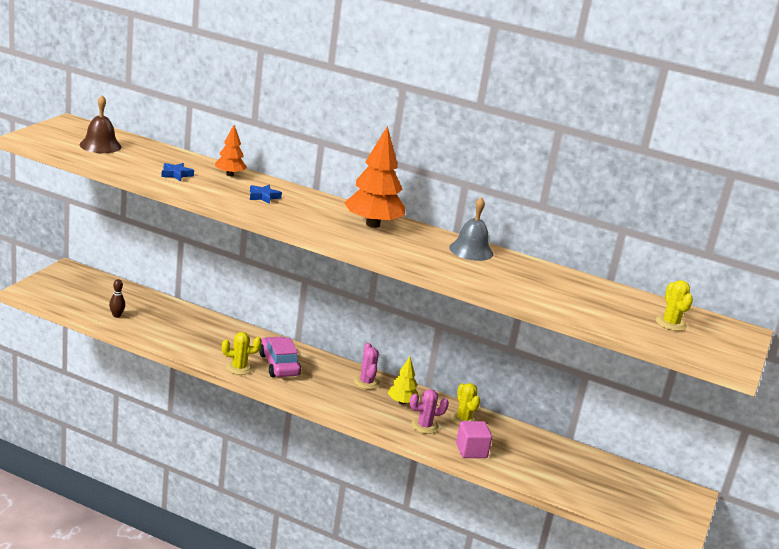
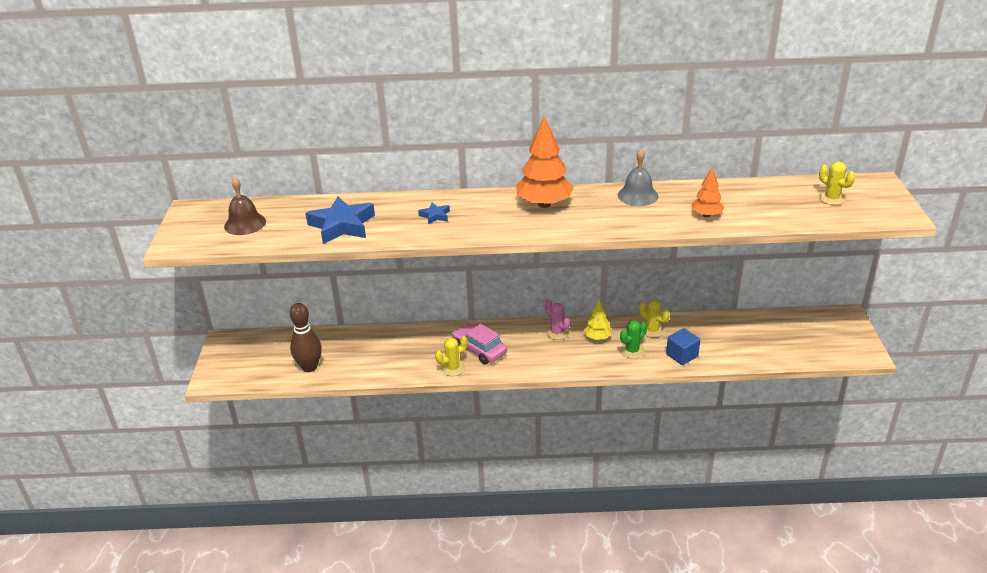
camera: 20 degrees left, 10 degrees up
(116, 315) = (309, 367): brown bowling pin -> brown bowling pin, size x2.00
(176, 174) = (342, 225): blue star -> blue star, size x2.11
(230, 174) = (383, 205): orange tree -> orange tree (706, 215)
(424, 426) = (632, 351): pink cactus -> green cactus
(471, 450) = (682, 355): pink cube -> blue cube

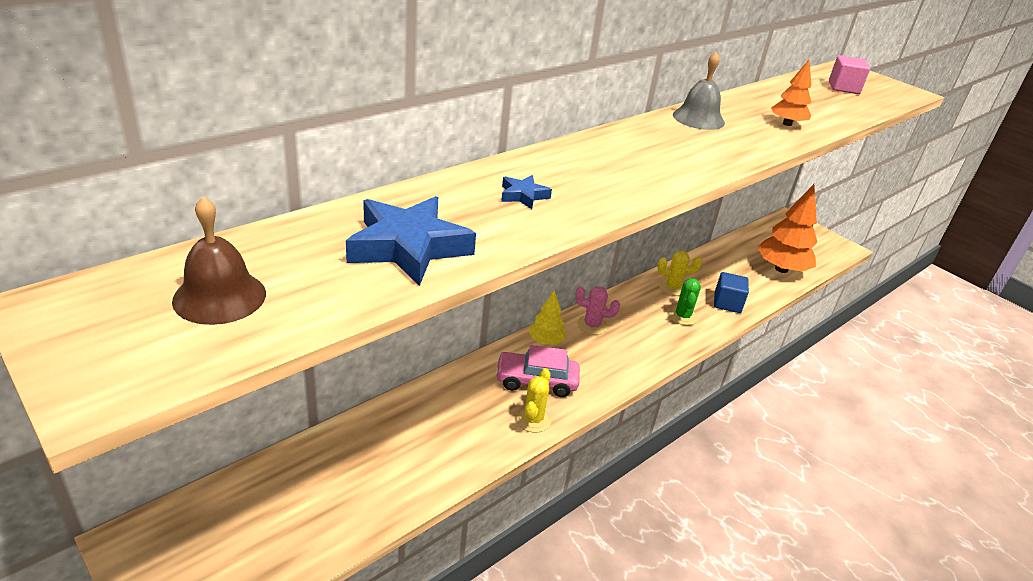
camera: 45 degrees left, 0 degrees up
(309, 367) = (334, 514): brown bowling pin -> none
(544, 204) = (626, 149): orange tree -> orange tree (781, 269)
(597, 337) = (635, 315): yellow tree -> yellow tree (545, 341)
(831, 198) = (843, 88): yellow cactus -> pink cube

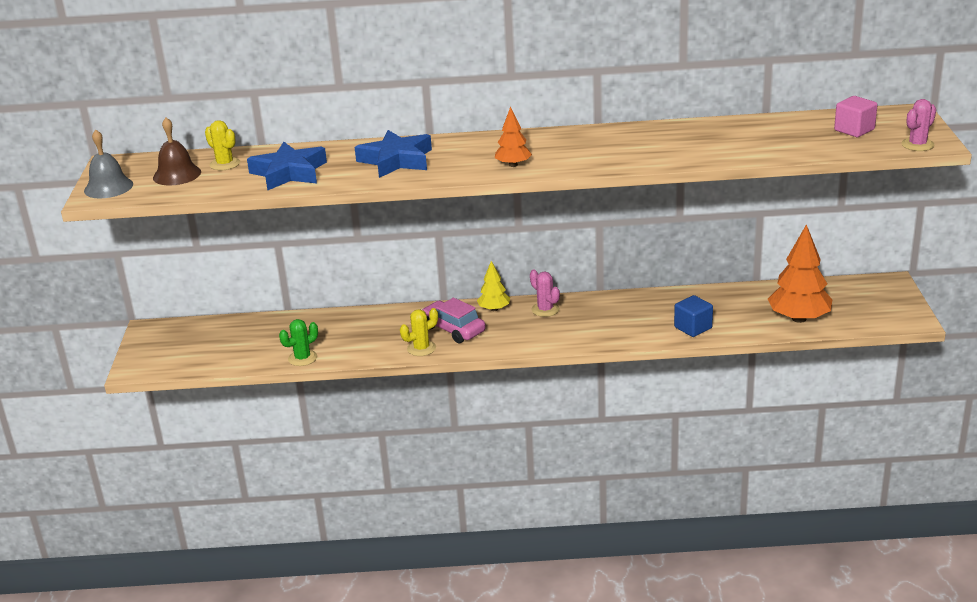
camera: 45 degrees right, 5 degrees down
(523, 196) = (396, 160): blue star -> blue star, size x2.11
(672, 287) = (658, 304): yellow cactus -> yellow cactus (225, 164)
(682, 316) = (634, 325): green cactus -> green cactus (302, 358)
(698, 118) = (631, 134): grey bell -> grey bell (108, 187)
(787, 124) = (709, 150): orange tree -> orange tree (513, 165)
(903, 94) = (917, 145): none -> pink cactus

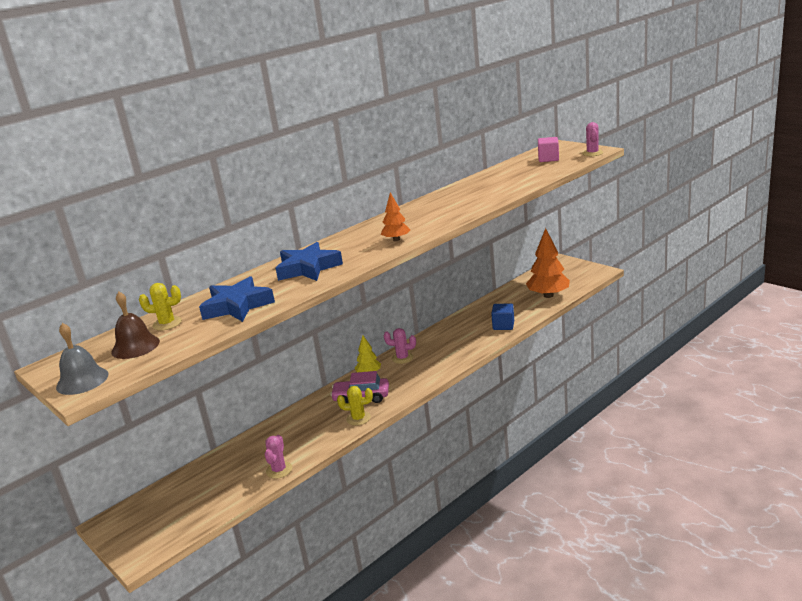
camera: 40 degrees left, 5 degrees down
(302, 358) = (279, 470): green cactus -> pink cactus
(421, 348) = (358, 418): yellow cactus -> yellow cactus turned 75 degrees clockwise

